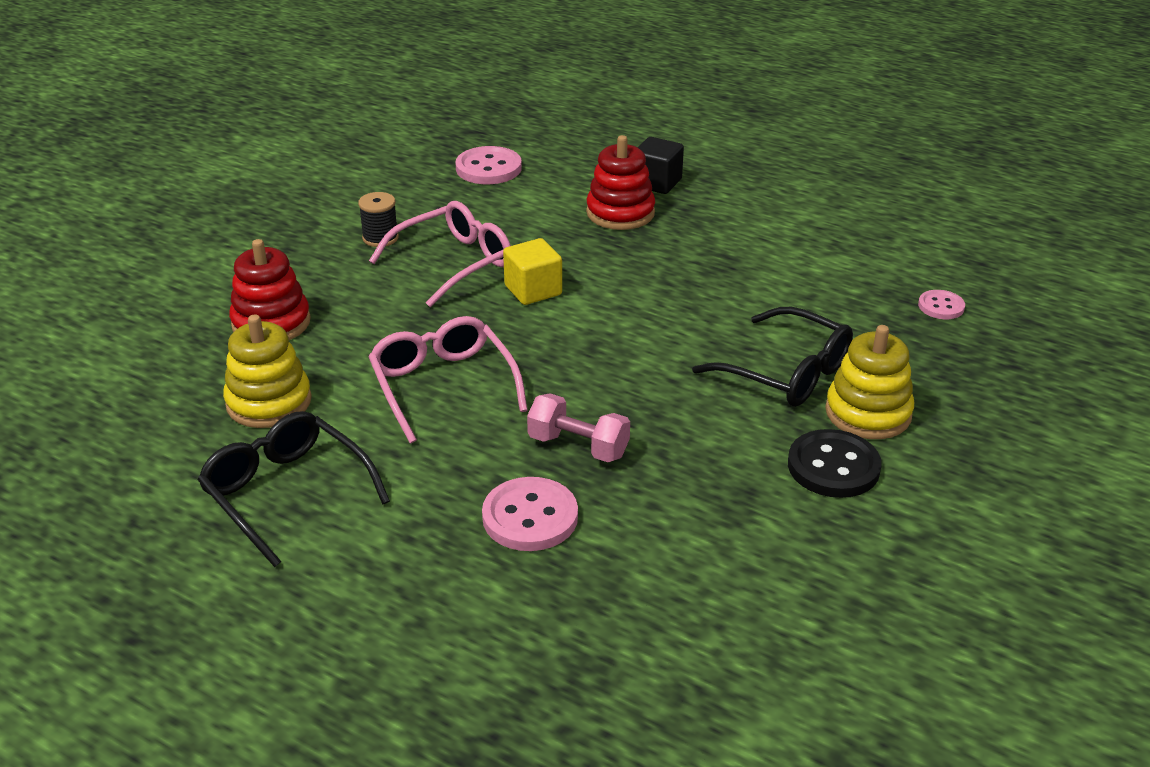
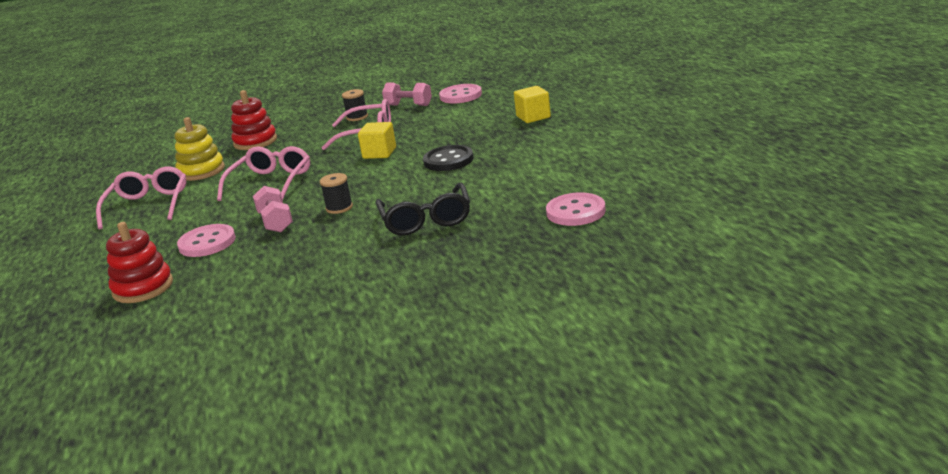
camera: 45 degrees right, 10 degrees down
(287, 493) = (148, 205): black glasses -> pink glasses
(432, 200) = (408, 105): none -> pink dumbbell
(620, 213) = (486, 128): red stacking toy -> red stacking toy (143, 288)
(633, 393) = (339, 208): none -> black spool
(656, 183) = (533, 117): black cube -> yellow cube
(833, 467) = (365, 267): black button -> black button (448, 160)
(868, 413) = (430, 250): yellow stacking toy -> none
(941, 306) = (575, 212): pink button -> pink button, size x1.72

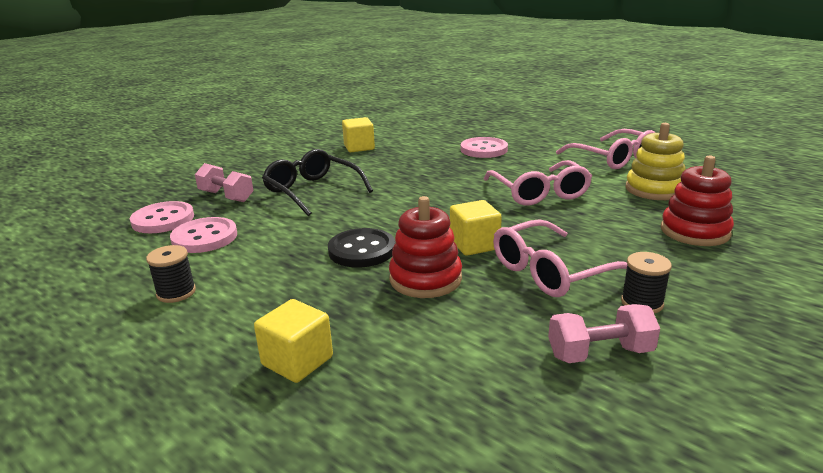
camera: 145 degrees right, 0 degrees up
(143, 288) = (470, 128): red stacking toy -> red stacking toy (425, 279)
(275, 222) = (455, 168): pink dumbbell -> pink dumbbell (226, 196)
(306, 280) = (359, 147): none -> yellow cube
(339, 208) = (415, 186): black spool -> black spool (176, 292)
(460, 96) = (530, 410): pink button -> pink button (204, 237)

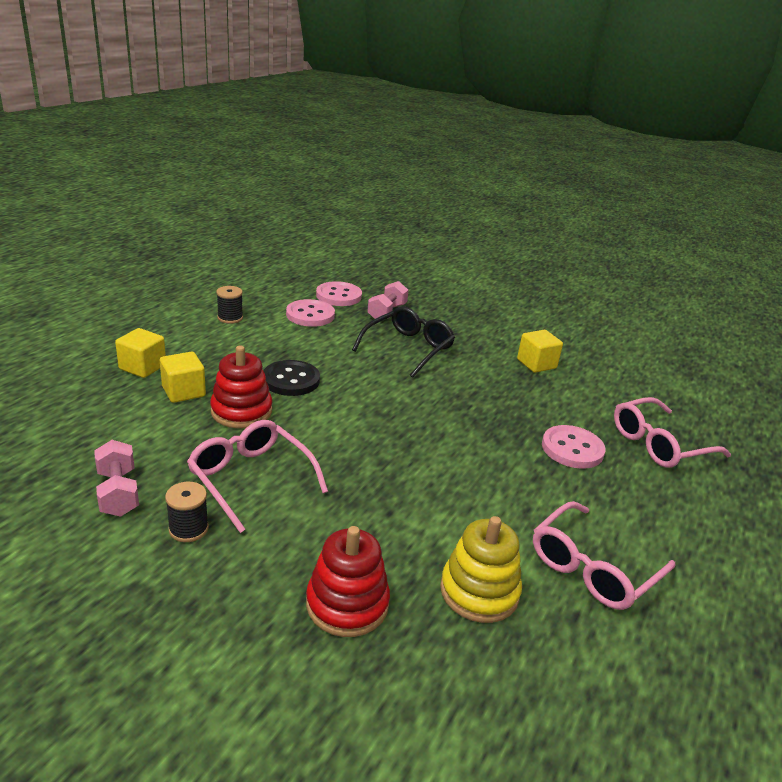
camera: 75 degrees right, 5 degrees up
(474, 245) = (303, 436): yellow cube -> yellow cube (183, 391)
(539, 193) = (440, 485): pink glasses -> pink glasses (659, 444)

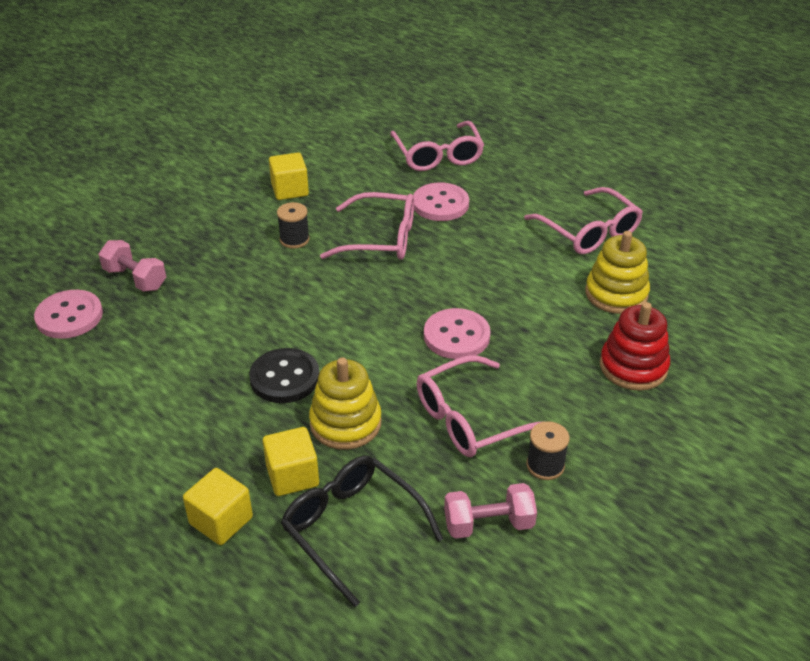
camera: 75 degrees left, 10 degrees up
(230, 318) = (100, 430): black spool -> black spool (294, 239)
(241, 411) = (345, 423): red stacking toy -> yellow stacking toy
(310, 315) = (119, 348): pink button -> pink button (456, 336)
(408, 348) = (233, 274): black glasses -> black glasses (352, 529)
(493, 415) = (380, 238): none -> pink glasses

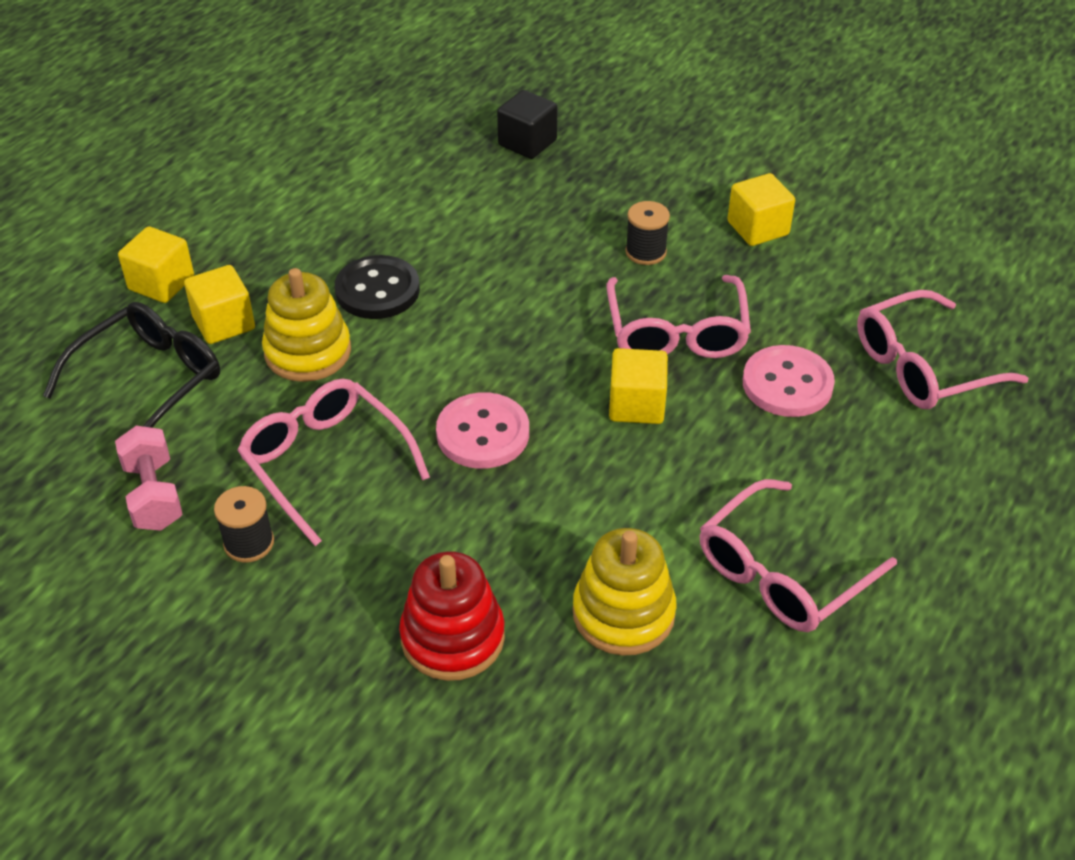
camera: 80 degrees right, 5 degrees up
(69, 316) = (451, 114): pink button -> none
(135, 279) = (527, 143): pink dumbbell -> black cube
(444, 265) = (636, 405): none -> yellow cube

